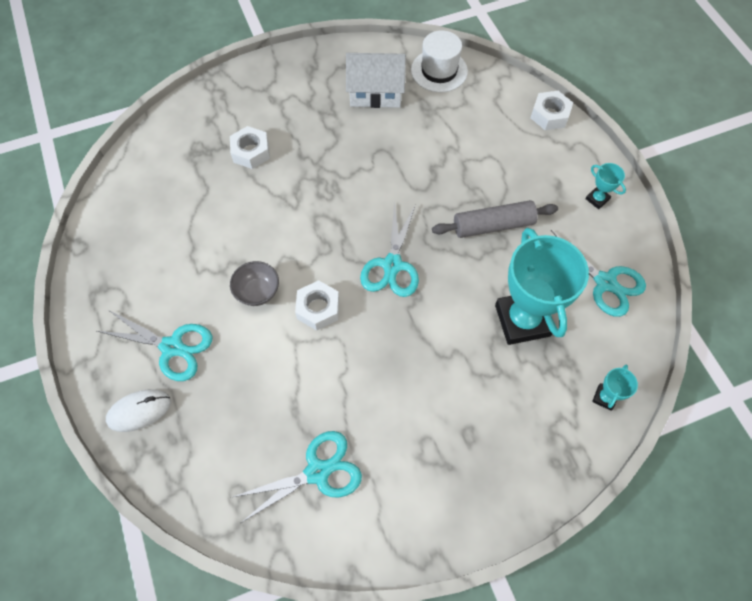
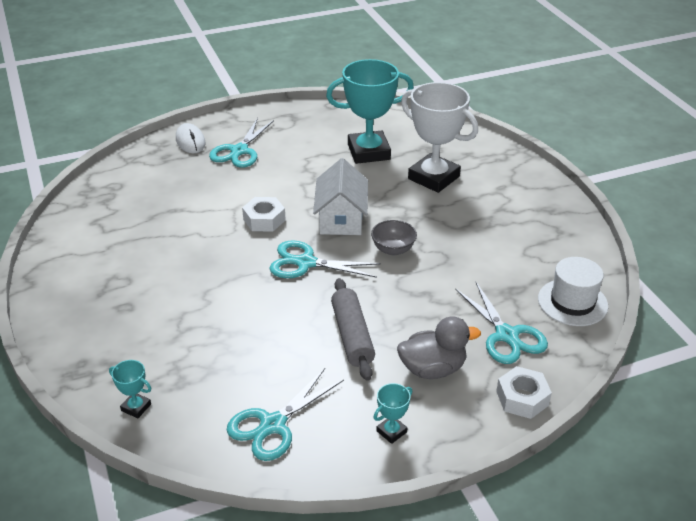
camera: 90 degrees right, 25 degrees down
(251, 152) = (433, 178): white nut -> white trophy
(258, 292) = (284, 188): grey bowl -> grey bowl (393, 249)
(317, 472) = (119, 222): turquoise scissors -> turquoise scissors (506, 335)
(375, 92) = (526, 253): white house -> white house (341, 218)
(522, 320) = (234, 351): turquoise trophy -> turquoise trophy (368, 152)
(526, 169) = (432, 369): none -> grey duck

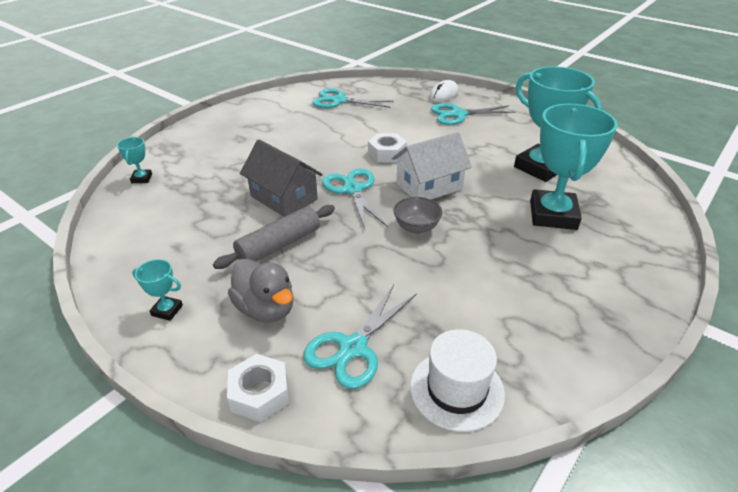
camera: 60 degrees right, 0 degrees up
(273, 425) = (148, 242): turquoise scissors -> turquoise scissors (339, 101)
(278, 310) = (284, 198): none -> grey house
(433, 178) = (553, 215): white trophy -> turquoise trophy

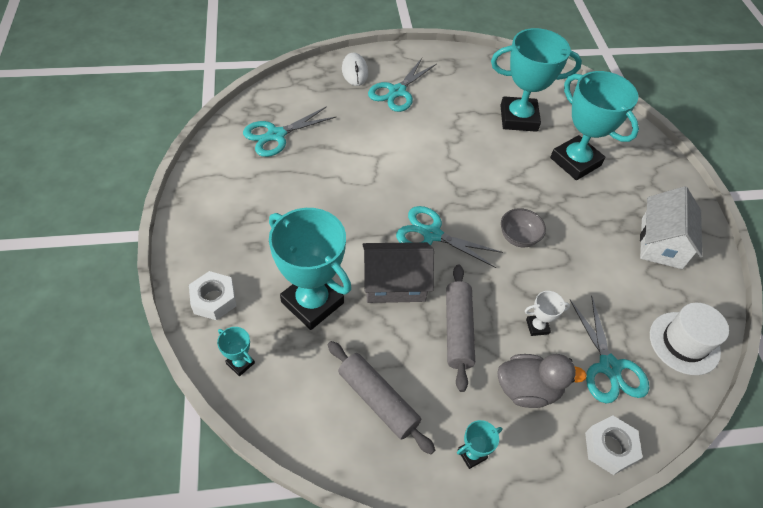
camera: 50 degrees left, 15 degrees up
(170, 242) = (378, 400): none -> grey rolling pin
(222, 177) = (312, 302): none -> turquoise trophy
(338, 282) = (537, 326): none -> white trophy
(387, 153) = (403, 175): white nut -> white nut (214, 300)
(429, 186) = (476, 190): white house -> white house (661, 243)

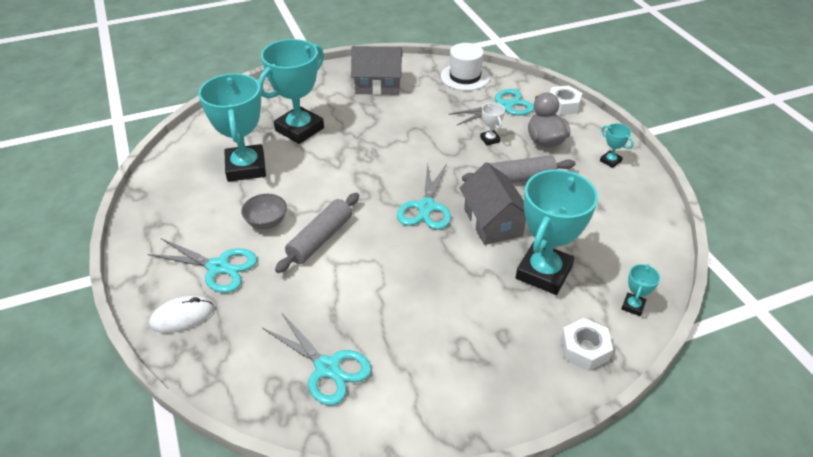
camera: 100 degrees left, 10 degrees down
(378, 400) = (605, 213): grey rolling pin -> grey rolling pin (320, 239)
(518, 237) = (406, 155): grey bowl -> grey bowl (267, 223)
(661, 243) = (378, 85): white house -> grey house

